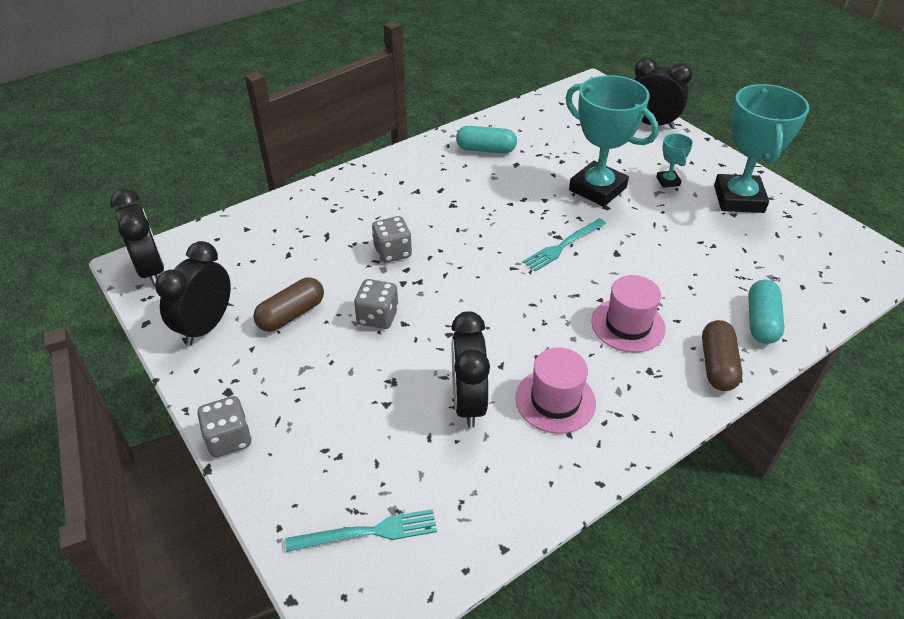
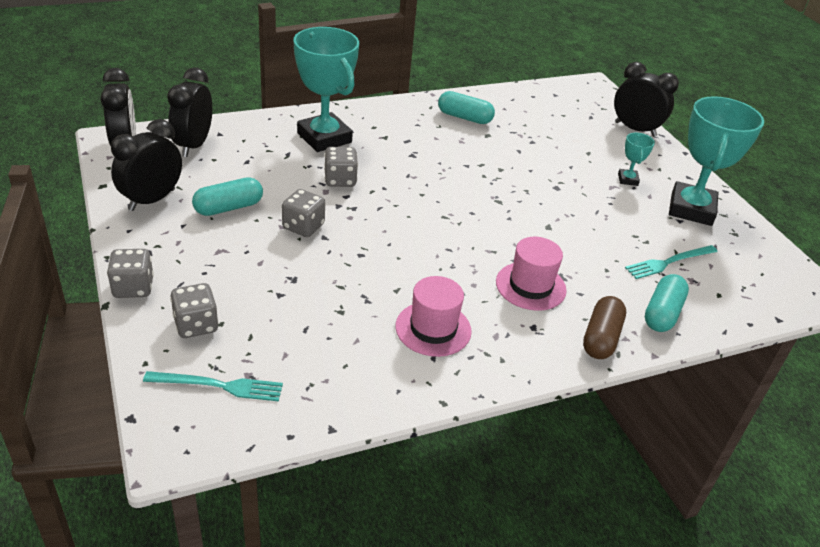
camera: 10 degrees right, 5 degrees down
(291, 314) = (228, 207): brown capsule -> turquoise capsule
(314, 465) = (196, 325): none -> grey dice
(468, 402) = (353, 311): black clock -> black clock (193, 145)
(563, 246) = (500, 209): turquoise fork -> turquoise fork (669, 262)
(597, 189) = (555, 171): turquoise trophy -> turquoise trophy (324, 138)

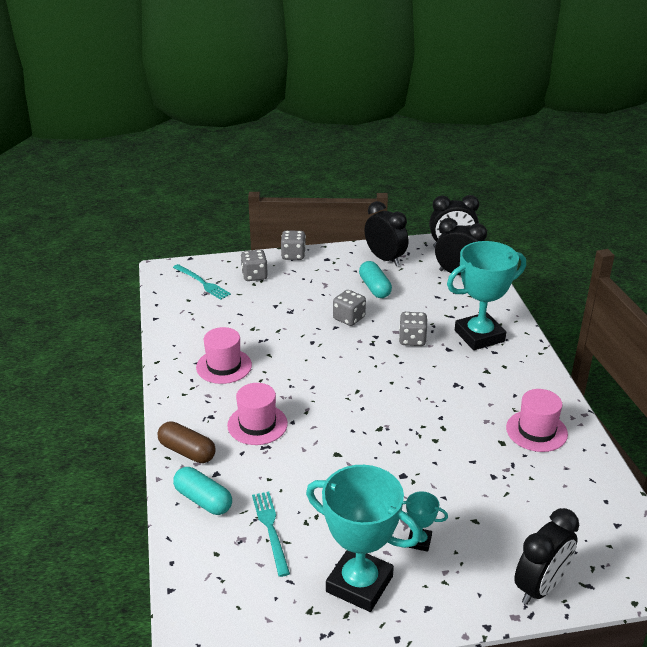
camera: 105 degrees right, 5 degrees down
(219, 386) = (202, 283): turquoise fork -> turquoise fork turned 60 degrees counterclockwise
(464, 117) = (536, 431): turquoise capsule -> pink hat

